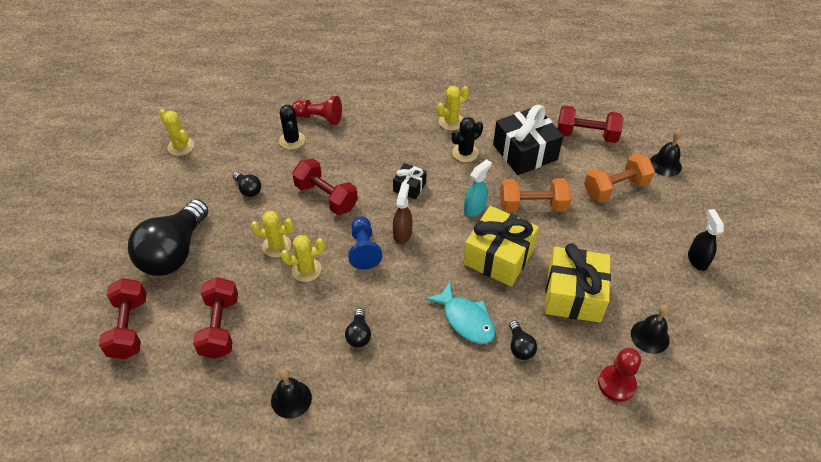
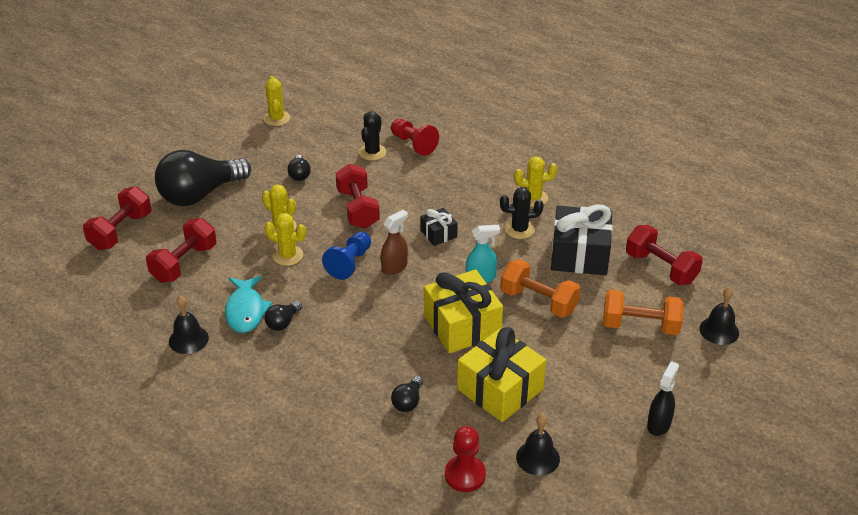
camera: 35 degrees right, 10 degrees down
(466, 319) = (382, 357): turquoise fish -> turquoise fish (246, 310)

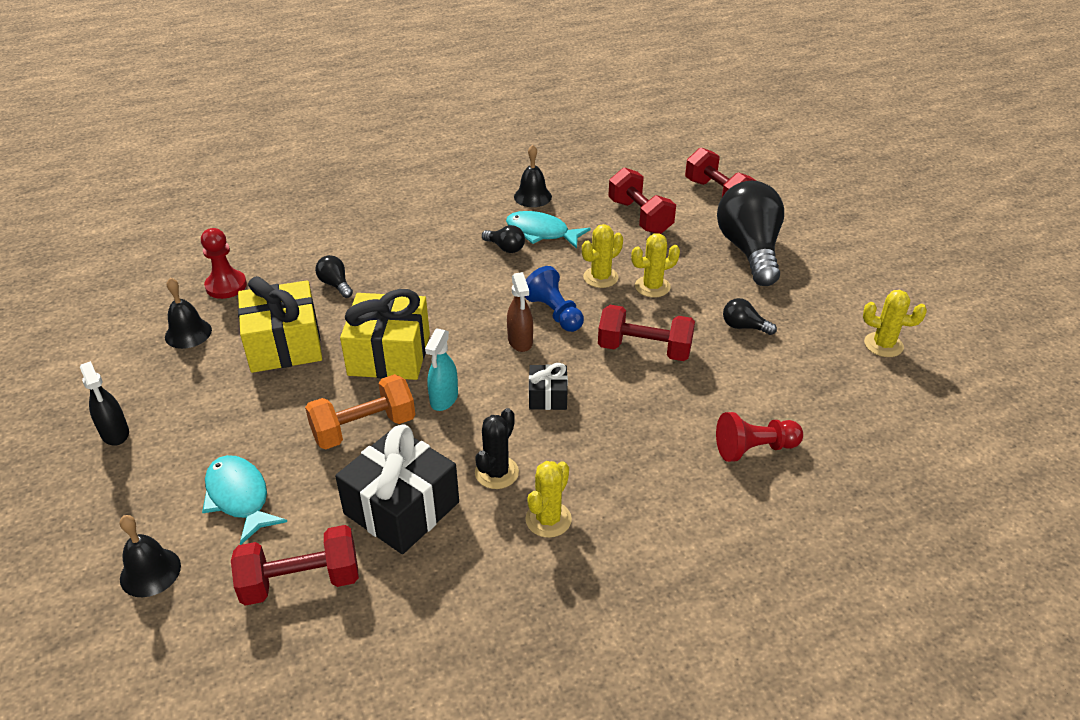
camera: 120 degrees right, 0 degrees up
(283, 322) = (505, 248): black light bulb -> black light bulb turned 150 degrees clockwise
(372, 152) = (757, 402): black cactus -> none
(640, 326) = (239, 497): orange dumbbell -> turquoise fish

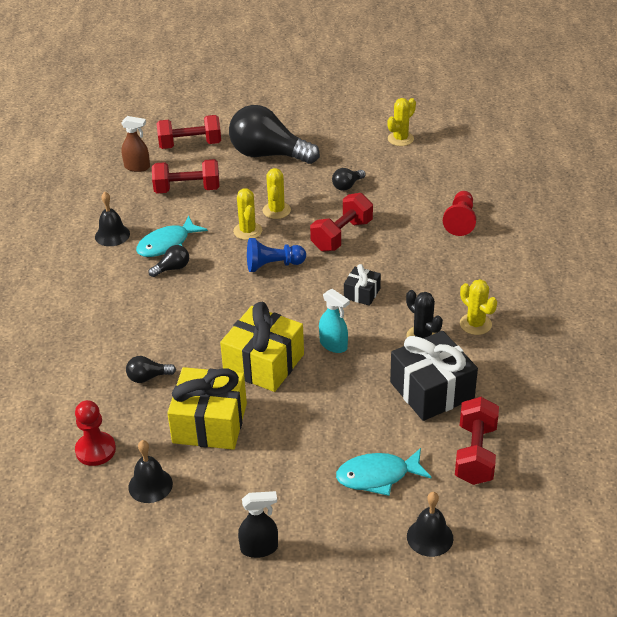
camera: 65 degrees left, 0 degrees up
(364, 428) = (341, 394): orange dumbbell -> none
(520, 341) = (294, 291): brown spray bottle -> brown spray bottle (137, 167)

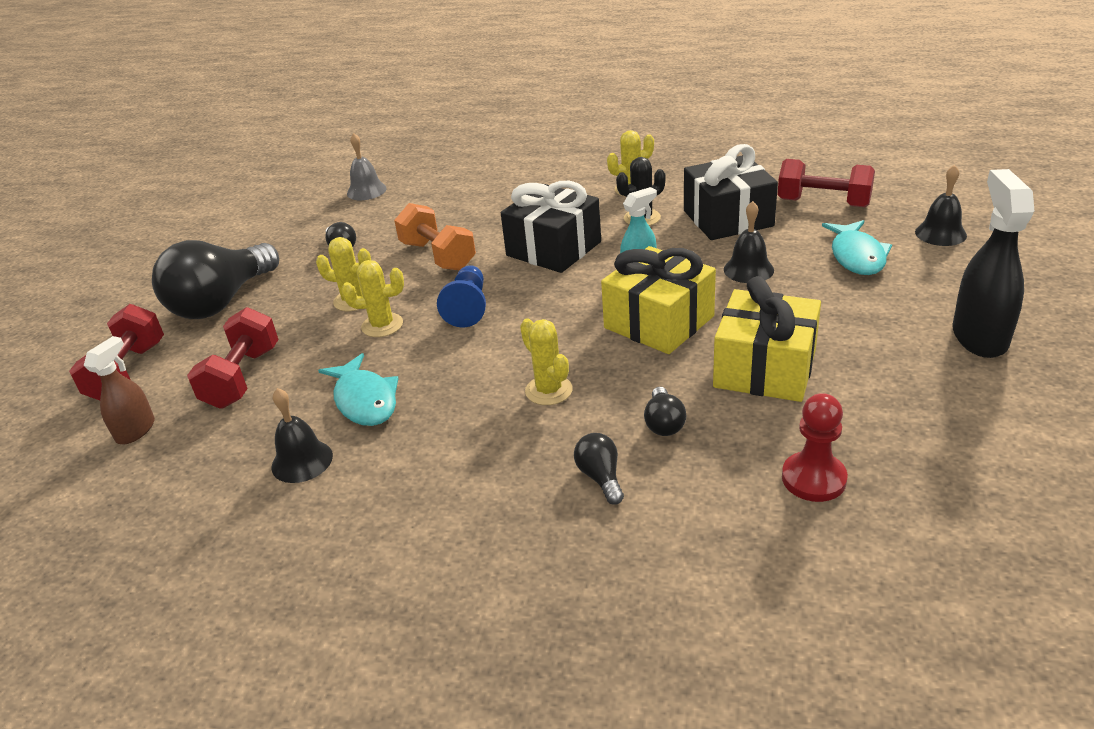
camera: 75 degrees left, 5 degrees down
(150, 485) = (882, 423): black bell -> black bell (748, 269)
(172, 268) = (426, 396): black light bulb -> black light bulb (600, 477)
(259, 548) = (979, 337): black spray bottle -> black spray bottle, size x1.66
(342, 235) = (438, 256): red dumbbell -> orange dumbbell
(362, 293) = (553, 249): black gift -> black gift, size x1.98
(400, 139) = (278, 208): yellow cactus -> yellow cactus (548, 390)
(438, 174) = (366, 191): none -> grey bell
(460, 221) = (458, 185): red pawn -> none

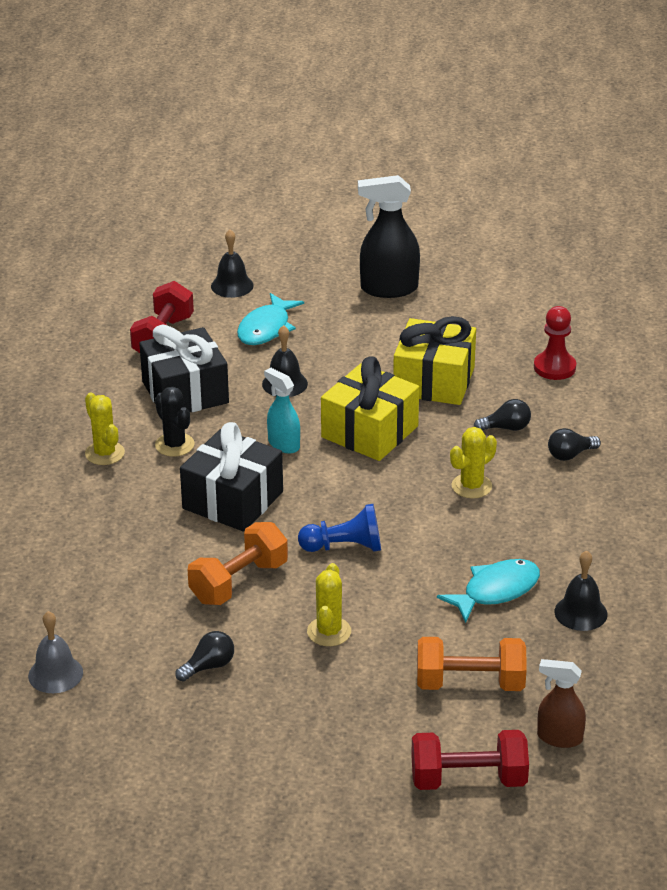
camera: 100 degrees left, 0 degrees up
(221, 302) = (329, 743): black light bulb -> none
(242, 377) = (470, 683): red dumbbell -> orange dumbbell
(382, 325) = (376, 601): yellow cactus -> none
(856, 256) = (266, 328): turquoise fish -> turquoise fish turned 120 degrees clockwise

